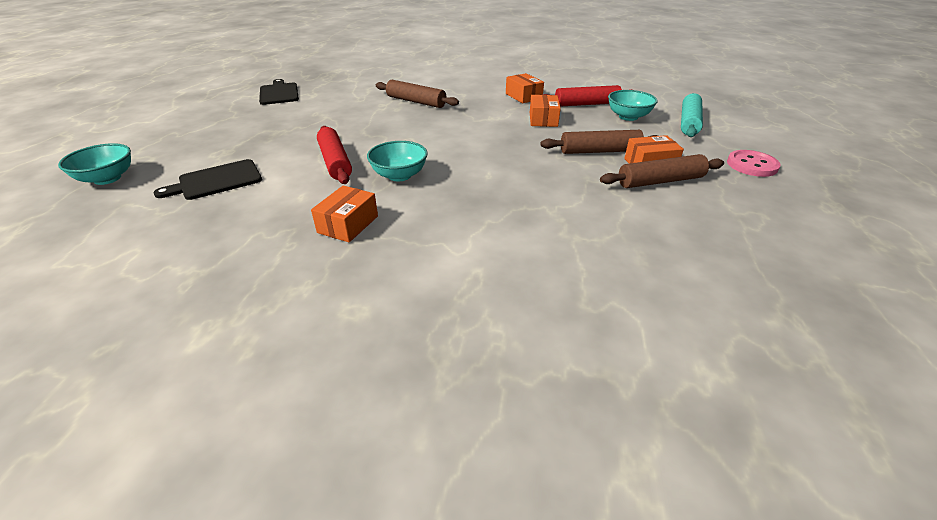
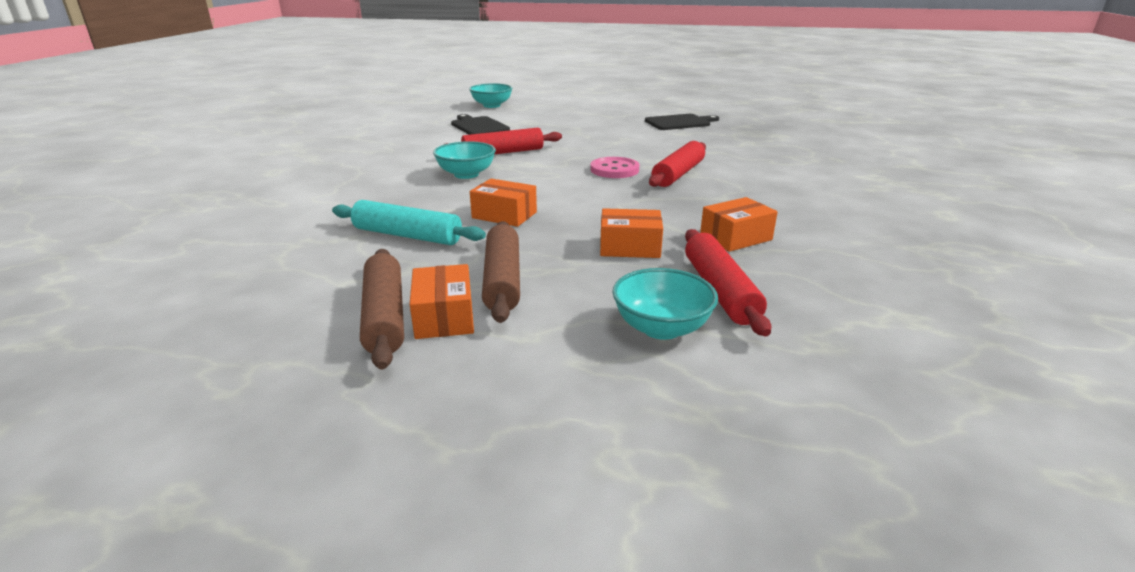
camera: 90 degrees right, 10 degrees down
(348, 224) = (386, 163): orange box -> orange box (504, 215)
(416, 101) = (678, 174): brown rolling pin -> red rolling pin
(688, 122) = (644, 407): turquoise rolling pin -> turquoise rolling pin (407, 235)
(752, 165) = (398, 442): pink button -> pink button (614, 170)

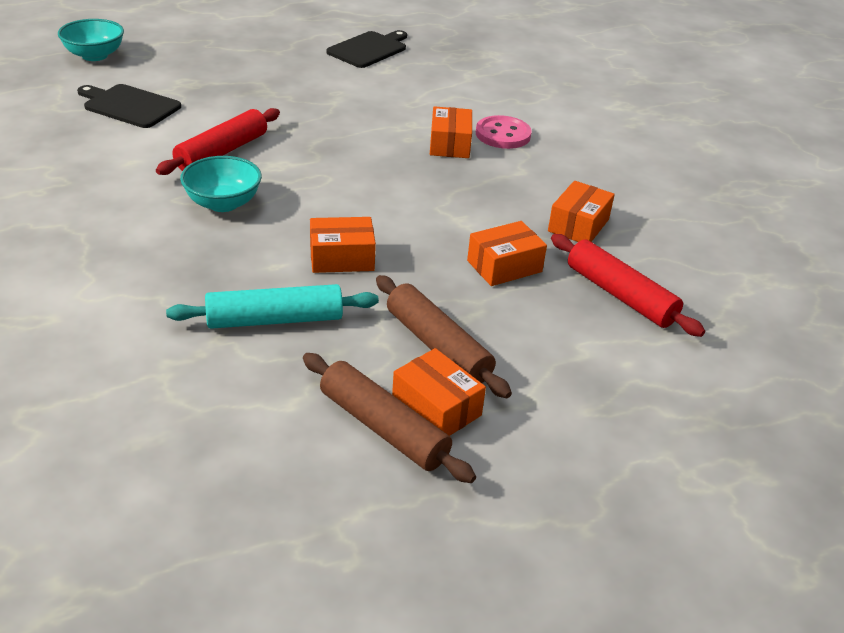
camera: 35 degrees left, 10 degrees up
(614, 170) = (380, 153): pink button -> pink button (503, 134)
(661, 328) = (614, 352): turquoise bowl -> none
(678, 174) = (450, 144): red rolling pin -> orange box

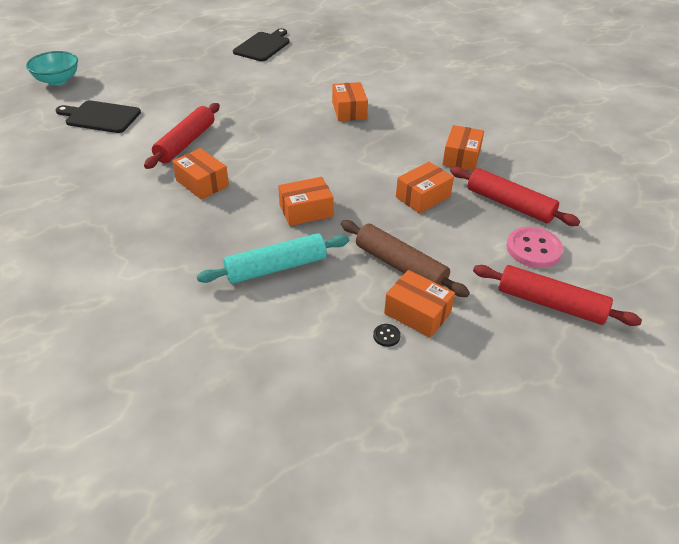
camera: 10 degrees left, 5 degrees up
(223, 203) = (202, 183): turquoise bowl -> orange box
(383, 428) = (386, 336): brown rolling pin -> black button
(503, 134) = (383, 97): pink button -> pink button (533, 249)
(624, 429) = (550, 303): none -> red rolling pin

